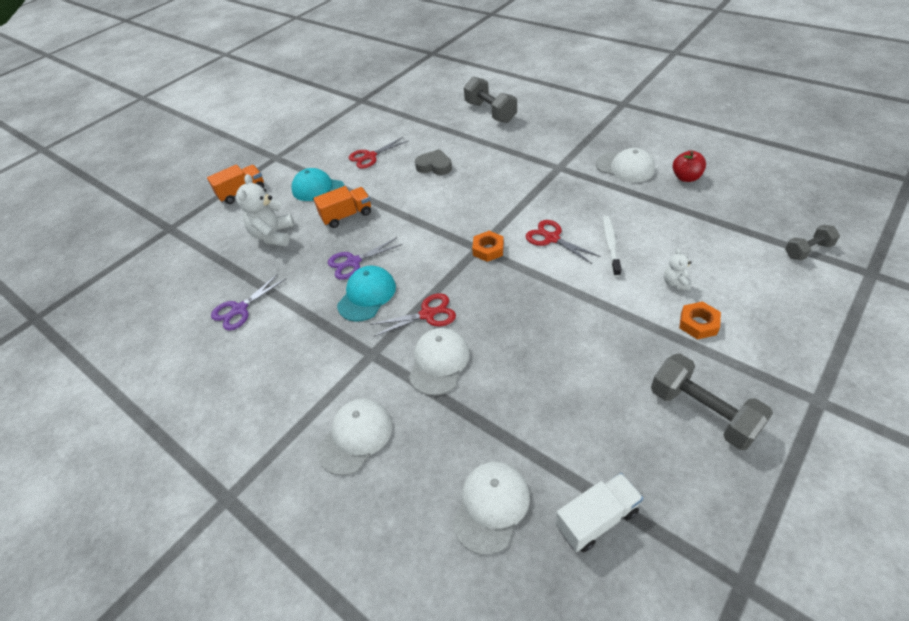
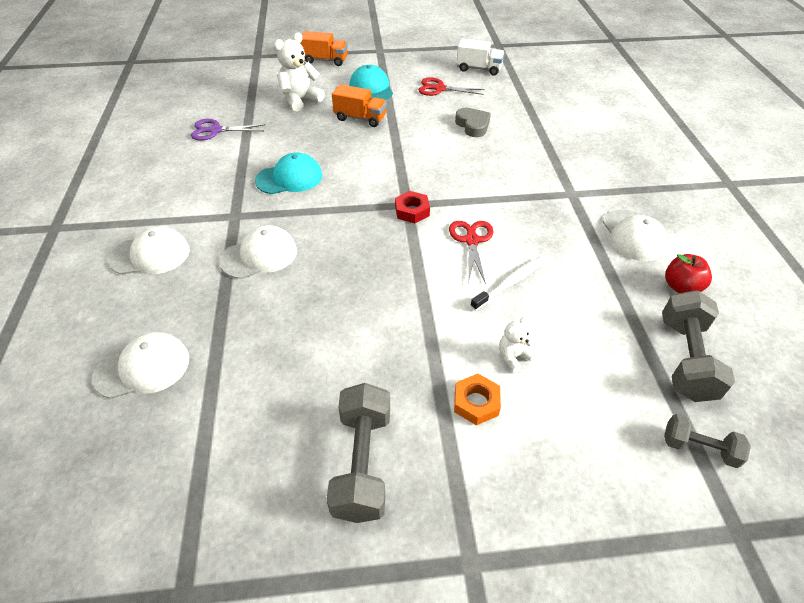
camera: 40 degrees right, 0 degrees up
(353, 262) = (316, 151): purple scissors -> none
(427, 314) = (303, 220): red scissors -> none
(488, 249) = (412, 211): orange nut -> red nut
(490, 112) = (585, 114): grey dumbbell -> grey dumbbell (685, 359)
(596, 519) = (178, 444): white truck -> white truck (478, 69)

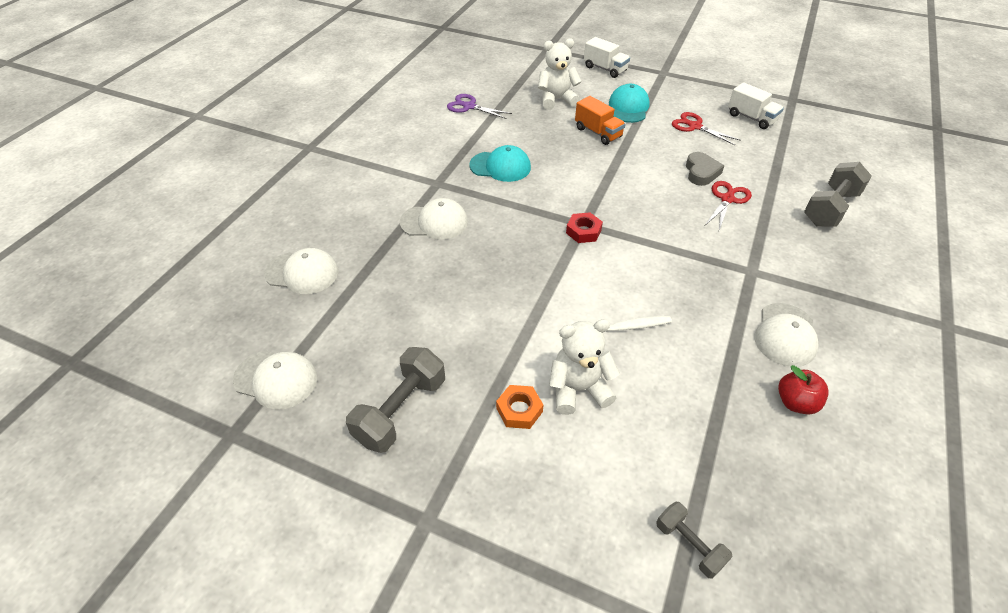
camera: 30 degrees right, 0 degrees up
(150, 255) = (358, 192): white cap -> white cap (276, 379)
(325, 60) = (605, 69): orange truck -> white truck
(471, 240) = (618, 277): red scissors -> red scissors (727, 199)
(513, 357) = (578, 389): white teddy bear -> white teddy bear, size x1.92
(685, 359) = (742, 466): grey dumbbell -> grey dumbbell (830, 208)

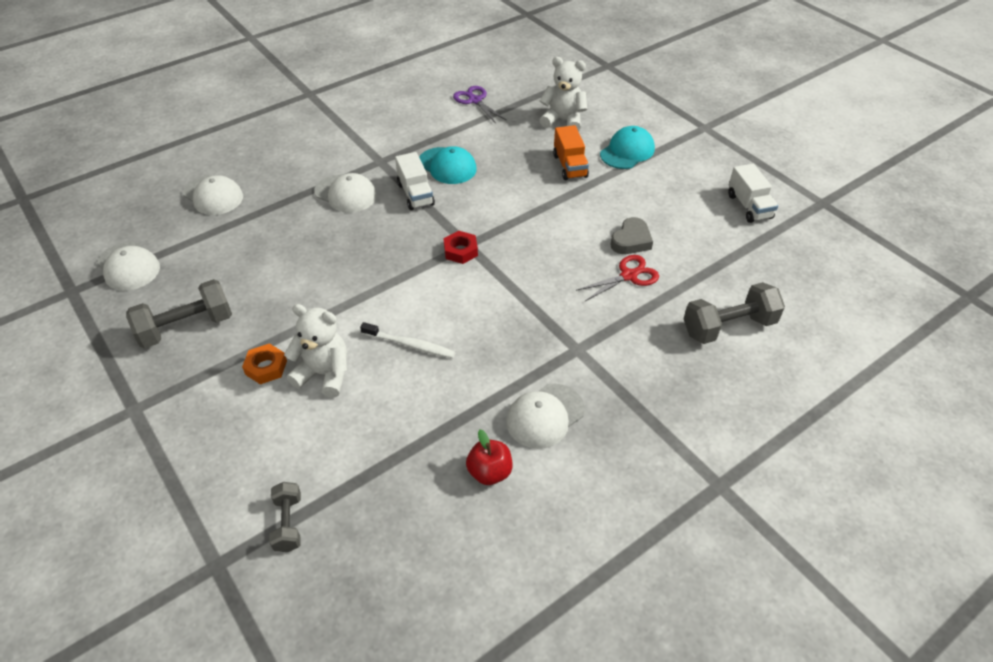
camera: 30 degrees right, 0 degrees up
(605, 69) = (645, 104): white truck -> white truck (415, 194)
(695, 126) = (676, 194): red scissors -> none

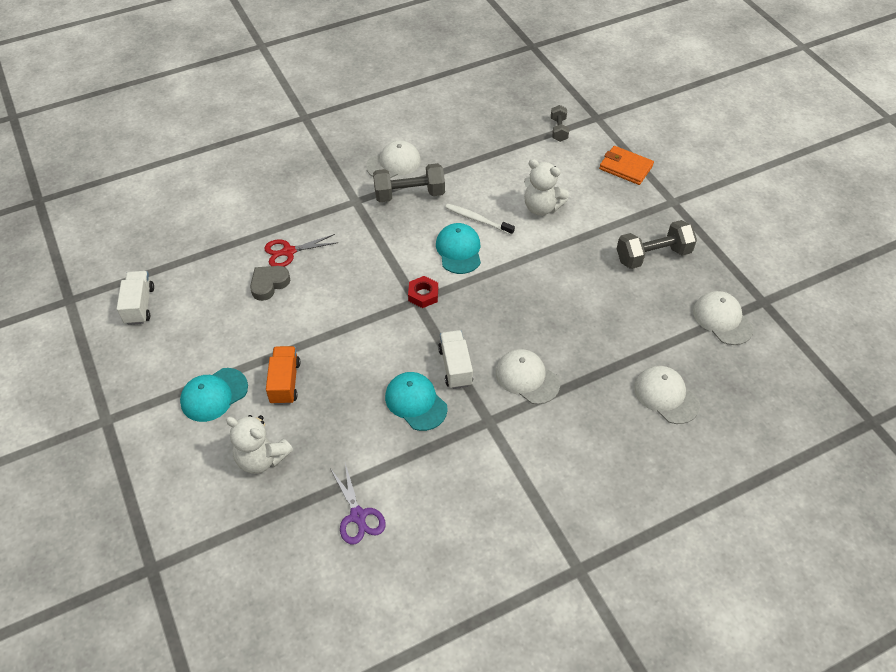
camera: 170 degrees left, 5 degrees up
(189, 460) = (625, 167): none -> orange wallet
(266, 367) = (584, 217): orange nut -> none
(428, 303) = (459, 250): none -> turquoise cap
(489, 472) = (437, 139): red apple -> none
(728, 327) = (236, 202): grey dumbbell -> grey dumbbell (409, 194)

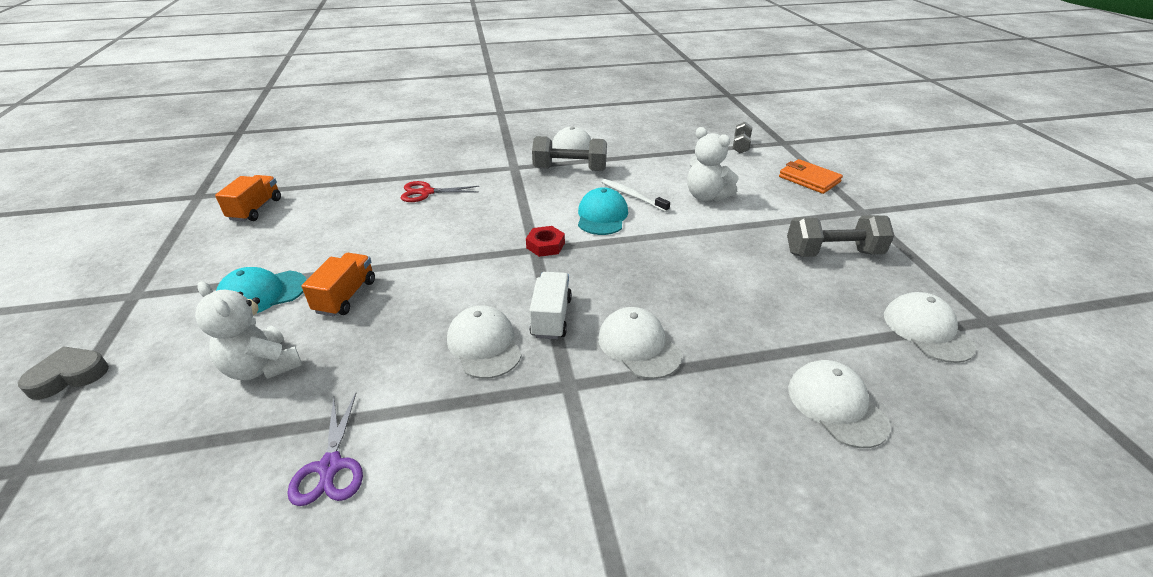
camera: 15 degrees right, 15 degrees down
(139, 305) = (256, 209): white truck -> orange truck
(269, 284) = (390, 213): grey heart -> grey heart (69, 376)
(416, 402) = (484, 345): turquoise cap -> white cap

